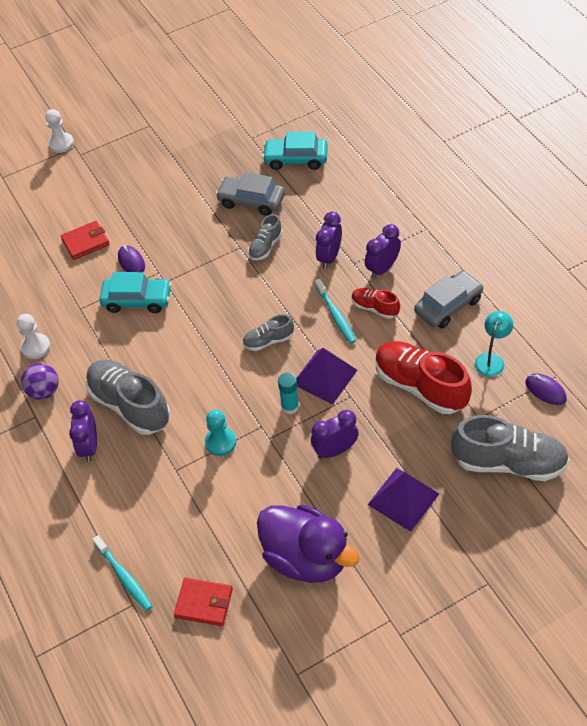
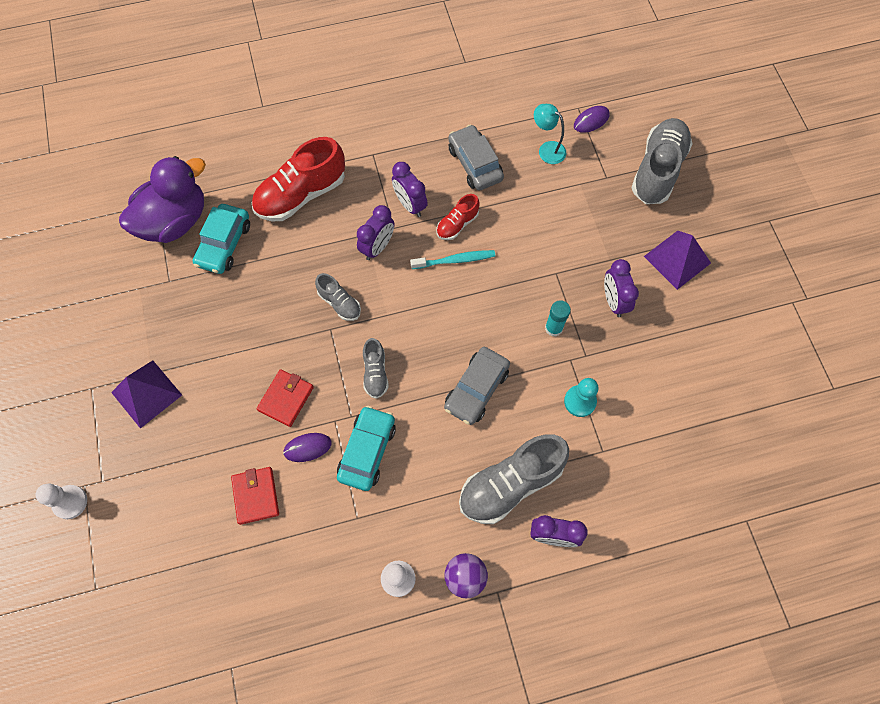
camera: 80 degrees left, 15 degrees up
(124, 577) = (715, 524): turquoise toothbrush -> none
(204, 603) = (755, 453): red wallet -> red wallet (286, 399)
(251, 201) = (267, 302): grey car -> grey car (476, 389)
(268, 341) = (467, 329): grey shoe -> grey shoe (375, 373)
(306, 558) = (722, 353): purple duck -> purple duck (174, 221)
(324, 377) = (527, 289): purple pyramid -> purple pyramid (146, 393)
(329, 257) = (377, 247): purple clock -> purple clock turned 90 degrees counterclockwise
(420, 386) = (560, 212): red shoe -> red shoe (301, 195)

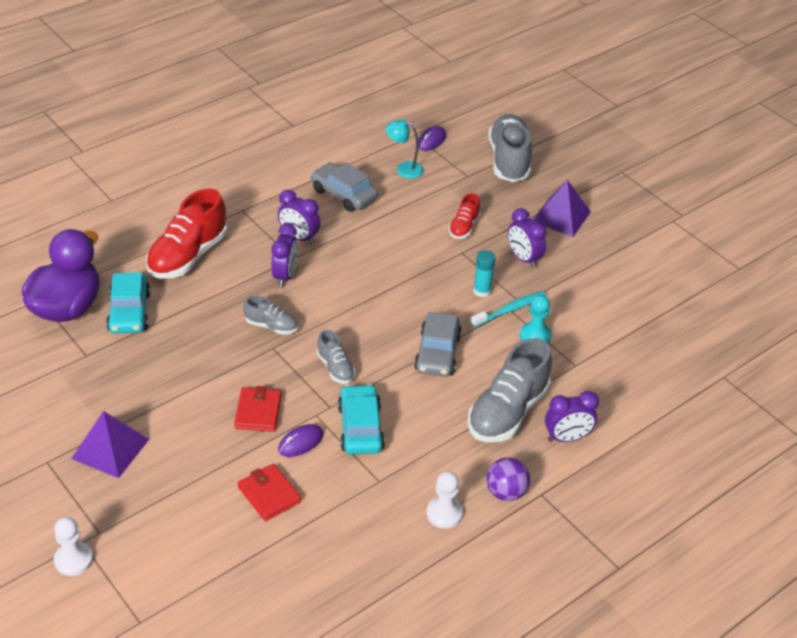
camera: 25 degrees left, 25 degrees down
(455, 260) = (364, 267): turquoise toothbrush -> turquoise toothbrush (510, 310)
(457, 224) = (352, 241): red shoe -> red shoe (464, 227)

